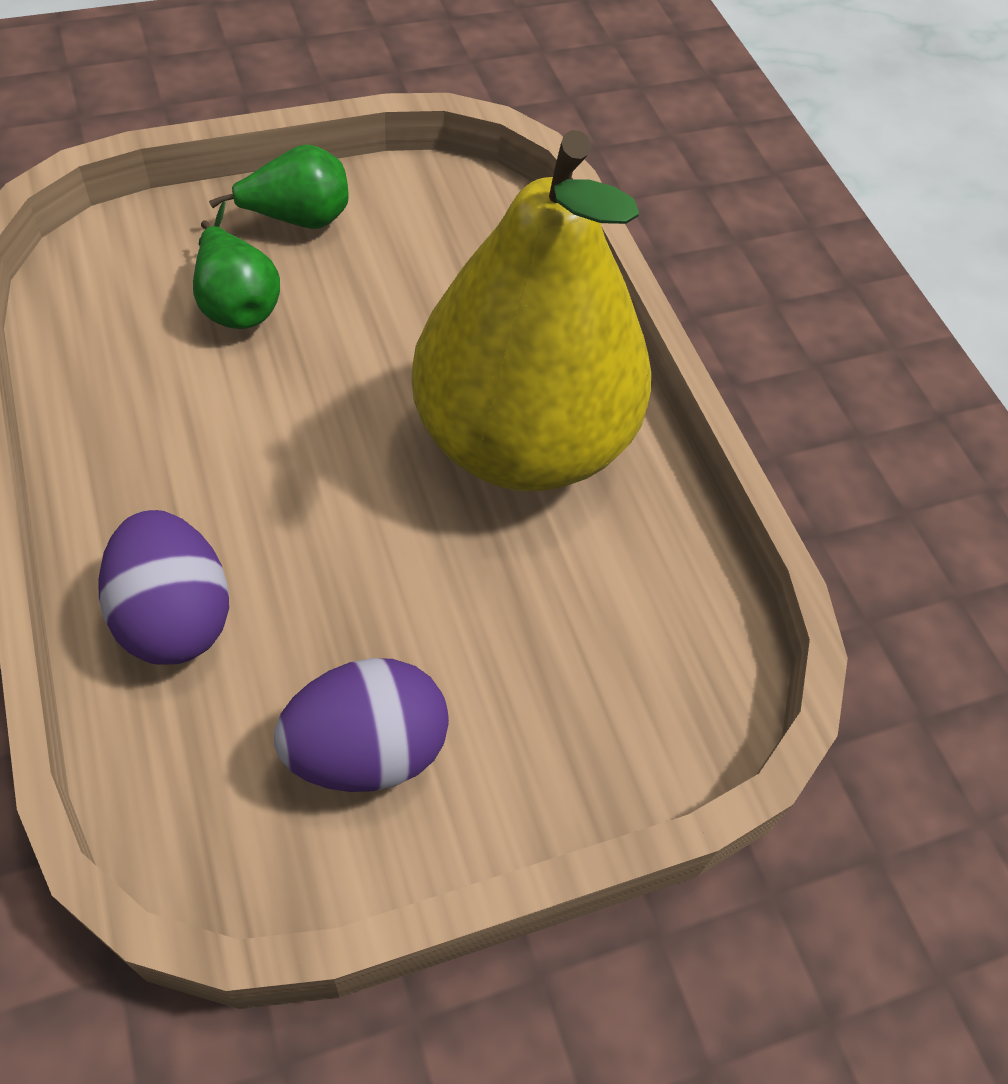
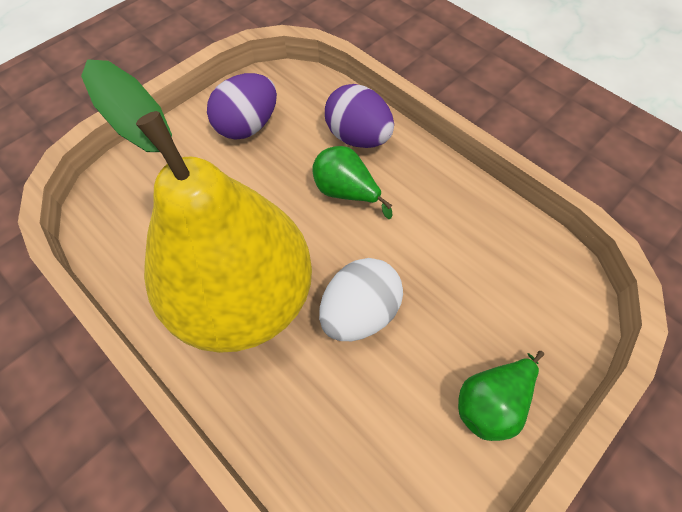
camera: 160 degrees right, 5 degrees up
(236, 305) = (467, 306): green pear -> green pear (346, 192)
(378, 358) = (359, 312): none -> white egg

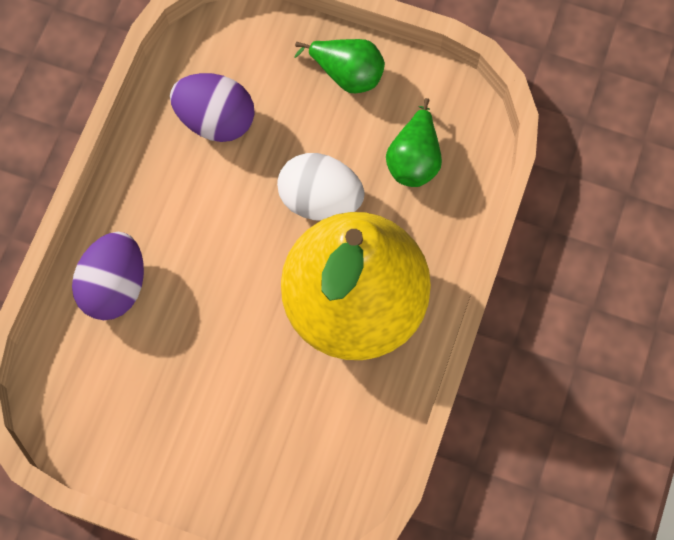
camera: 115 degrees left, 10 degrees up
(247, 126) = (150, 415): purple egg -> purple egg (216, 120)
(346, 192) = (195, 266): green pear -> green pear (414, 159)

